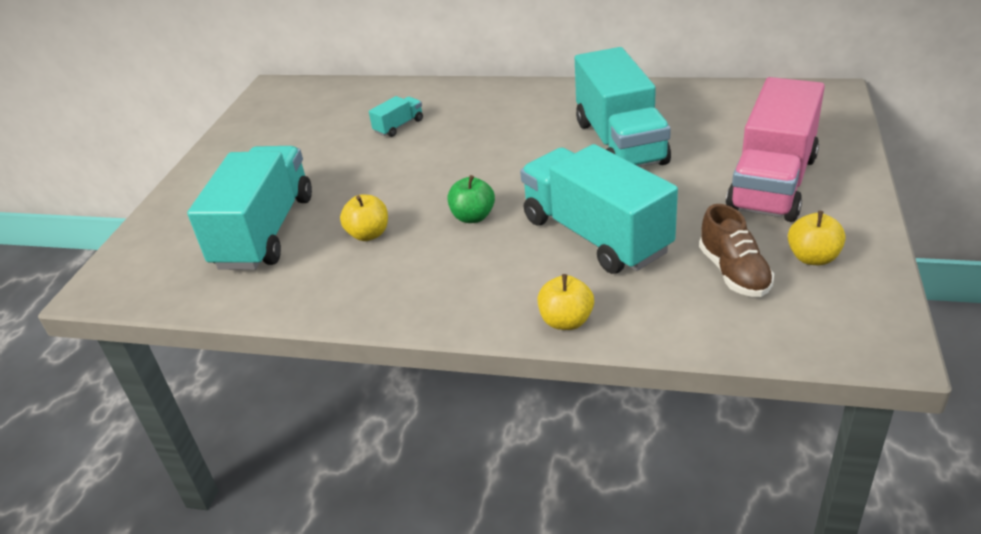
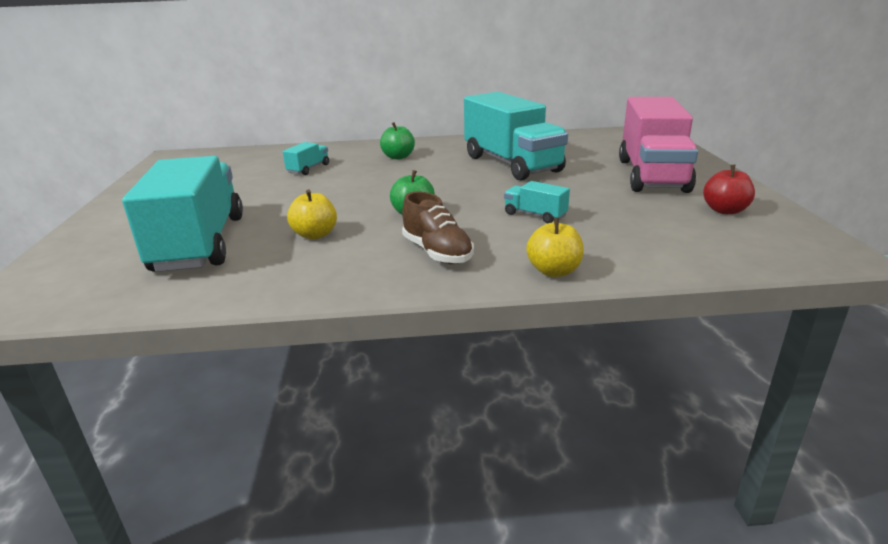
camera: 20 degrees left, 10 degrees down
(500, 115) = (398, 157): none -> green apple
(595, 235) = (535, 215): turquoise truck -> turquoise truck, size x0.42
(733, 273) = (672, 225): brown shoe -> brown shoe (437, 252)
(812, 258) = (725, 210): yellow apple -> red apple

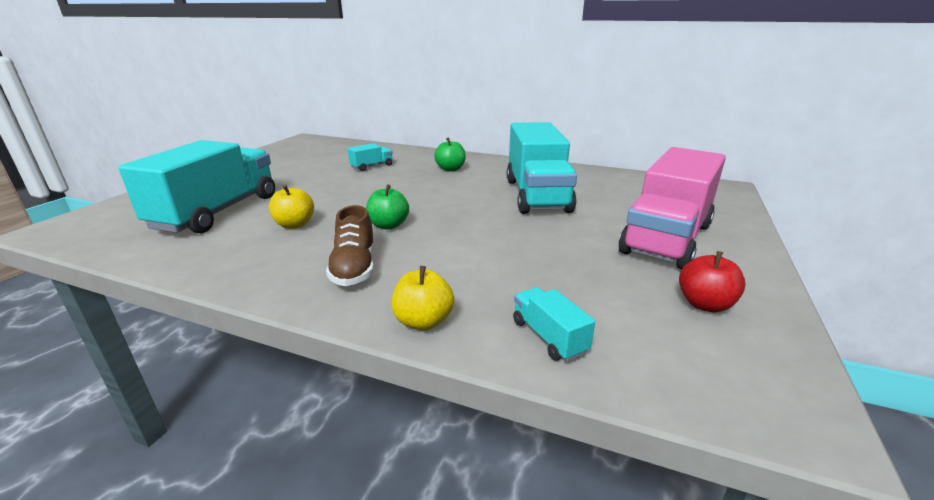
camera: 25 degrees right, 0 degrees up
(535, 215) = (488, 253): turquoise truck -> turquoise truck (548, 337)

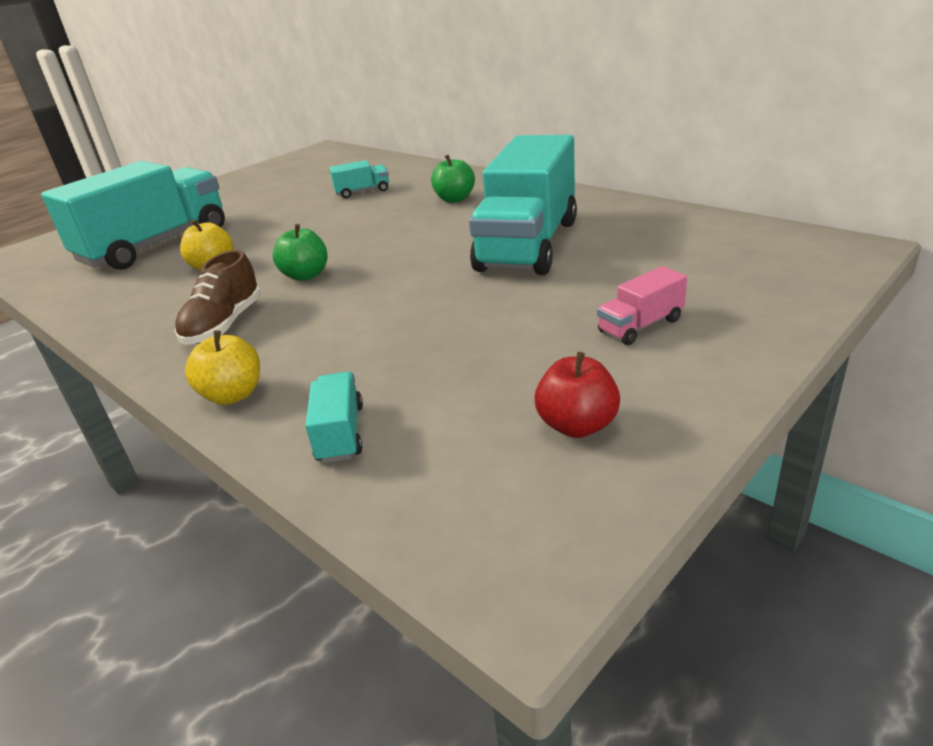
camera: 25 degrees right, 5 degrees up
(666, 238) = (640, 326): pink truck -> pink truck, size x0.42

